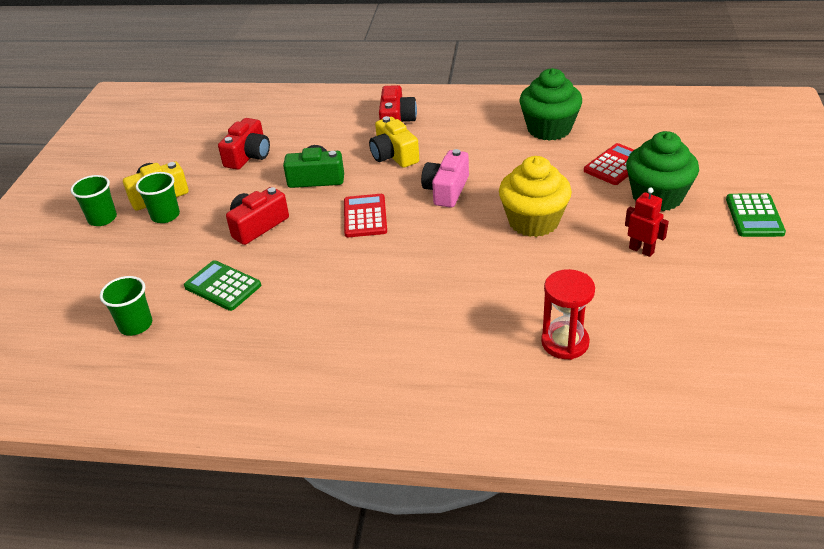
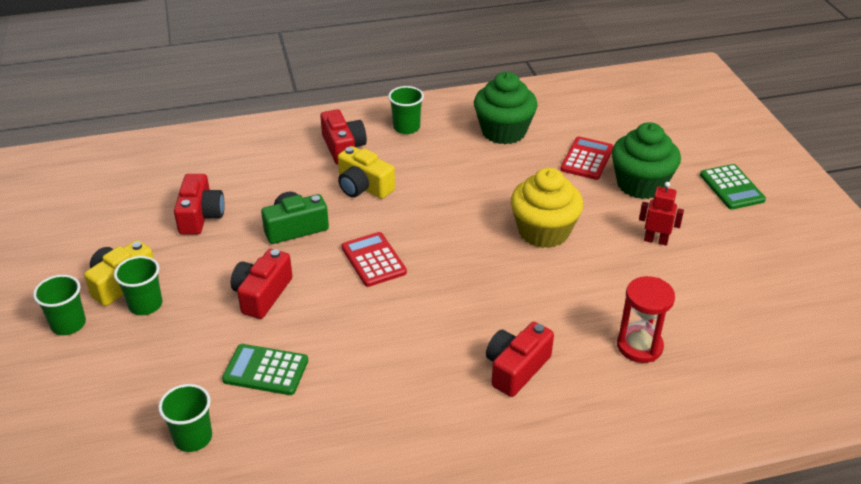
camera: 25 degrees left, 0 degrees up
(434, 334) = (516, 368): none -> red camera
(446, 190) = (440, 215): pink camera -> none
(461, 112) = (406, 127): none -> green cup

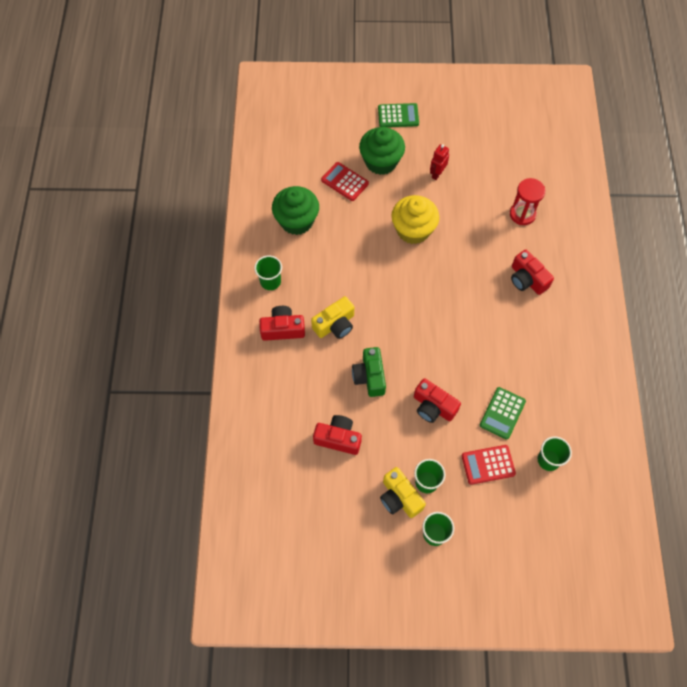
camera: 75 degrees left, 25 degrees up
(373, 260) = (416, 334): red calculator -> red calculator (488, 465)

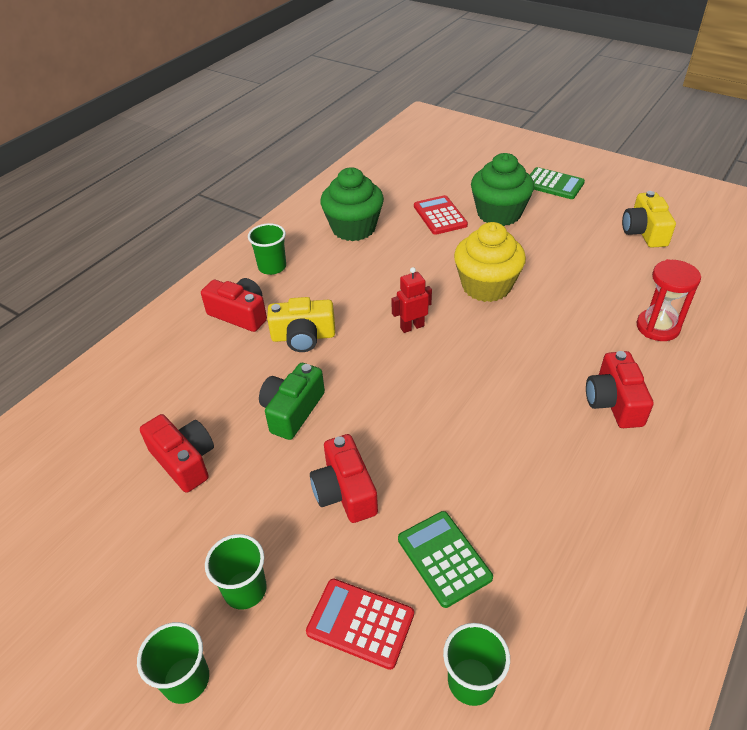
camera: 35 degrees right, 20 degrees down
(399, 497) = (187, 588): yellow camera -> yellow camera (644, 232)
(437, 174) = (562, 247): red robot -> red robot (412, 327)
(502, 413) = (444, 558): green calculator -> green calculator turned 90 degrees clockwise

